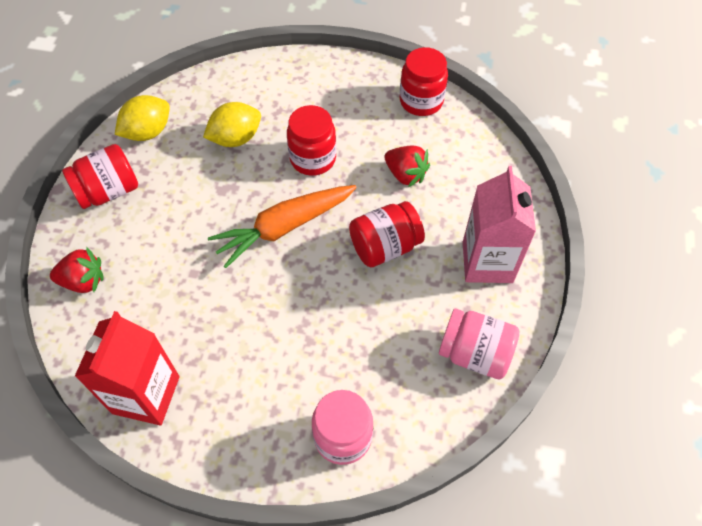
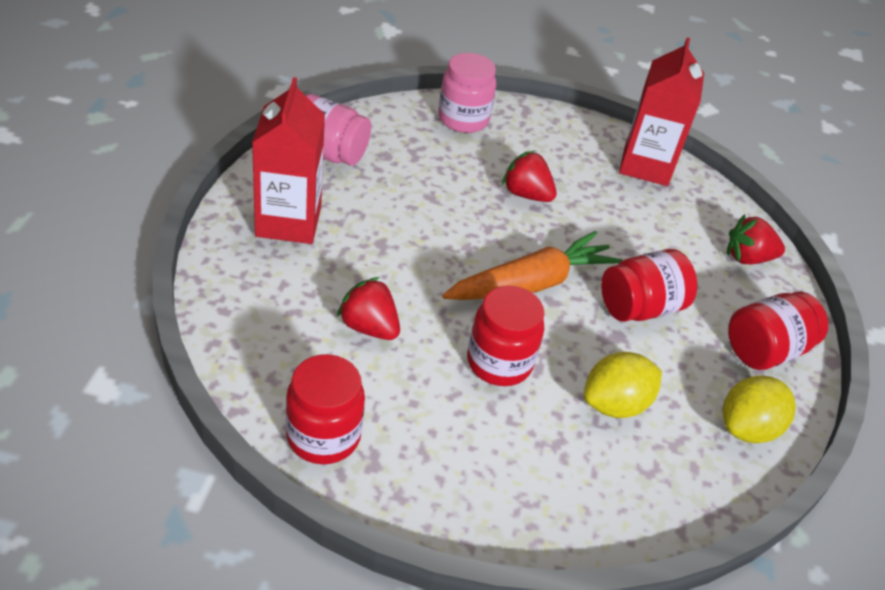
camera: 175 degrees right, 15 degrees down
(280, 329) = (526, 194): none -> red strawberry
(385, 246) = (408, 250): red jar -> red jar (640, 307)
(487, 262) = (288, 222): pink carton -> red carton

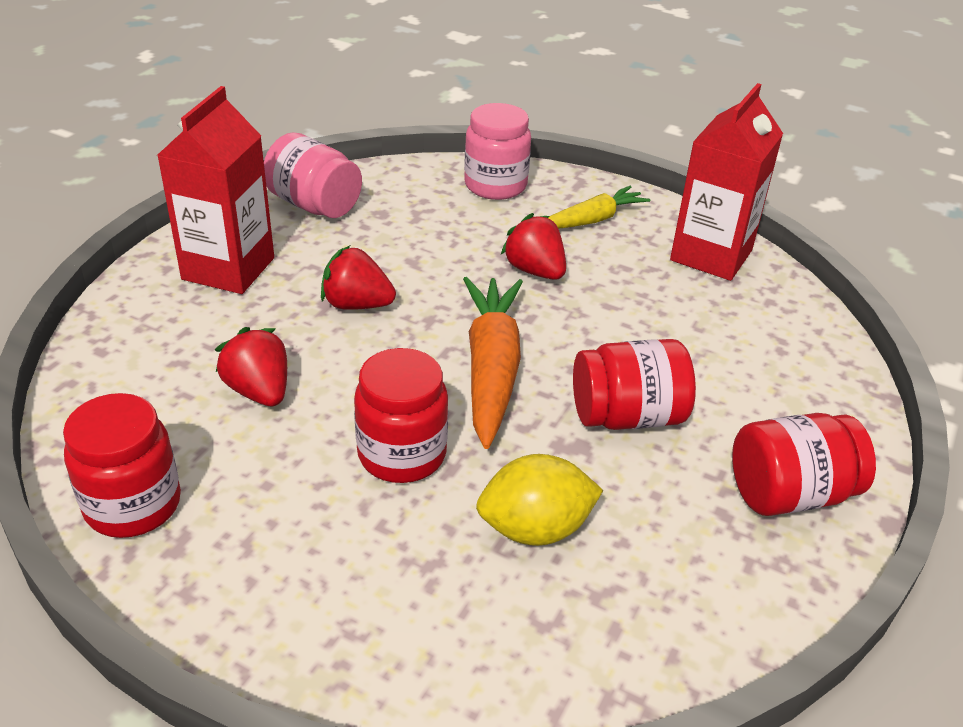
camera: 20 degrees right, 5 degrees down
(531, 283) = (491, 369): orange carrot -> orange carrot turned 75 degrees counterclockwise
(549, 143) = (592, 220): none -> yellow carrot
(747, 258) = (811, 376): red strawberry -> red strawberry (356, 304)
(747, 428) = (718, 591): yellow lemon -> none

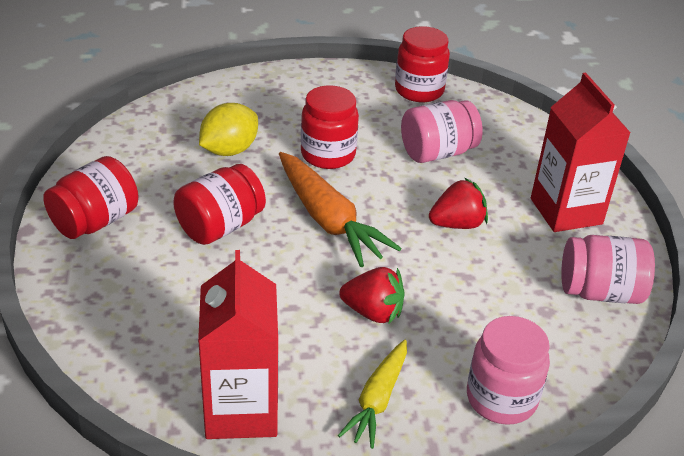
camera: 145 degrees right, 0 degrees up
(259, 391) = (437, 152): red strawberry -> pink jar

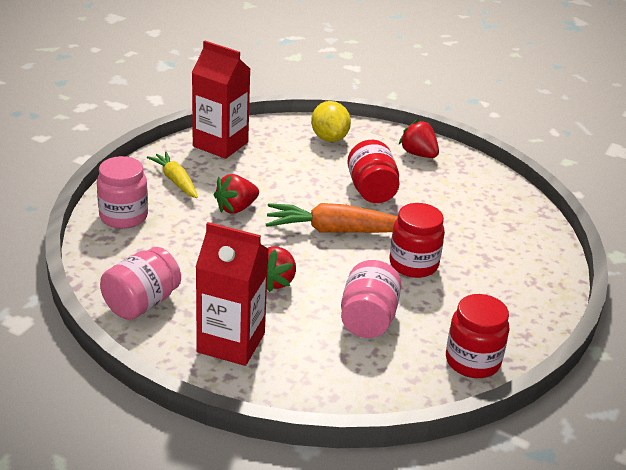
camera: 125 degrees right, 5 degrees down
(95, 221) = (418, 154): red jar -> red strawberry
(229, 150) = (457, 225): yellow lemon -> yellow lemon (329, 138)

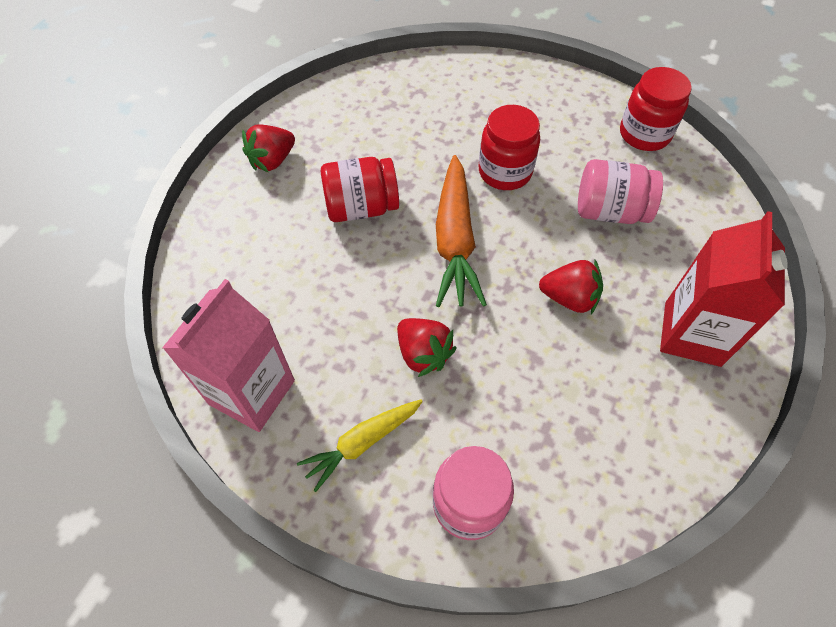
camera: 90 degrees left, 25 degrees up
(141, 303) = (656, 442): pink jar -> none
(220, 144) = (252, 392): red carton -> pink carton
(329, 138) = (232, 253): yellow lemon -> none

